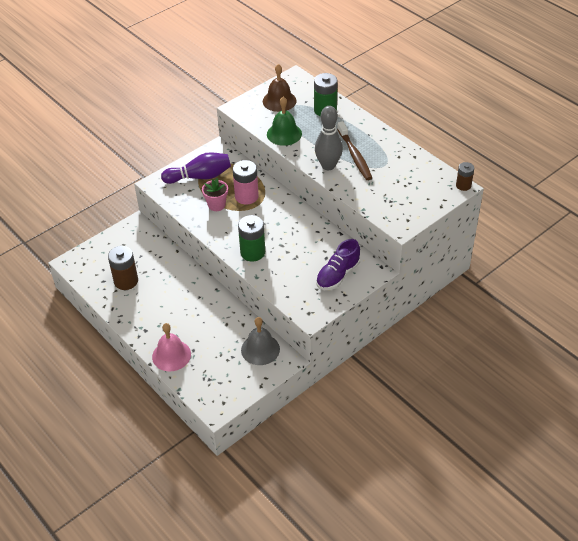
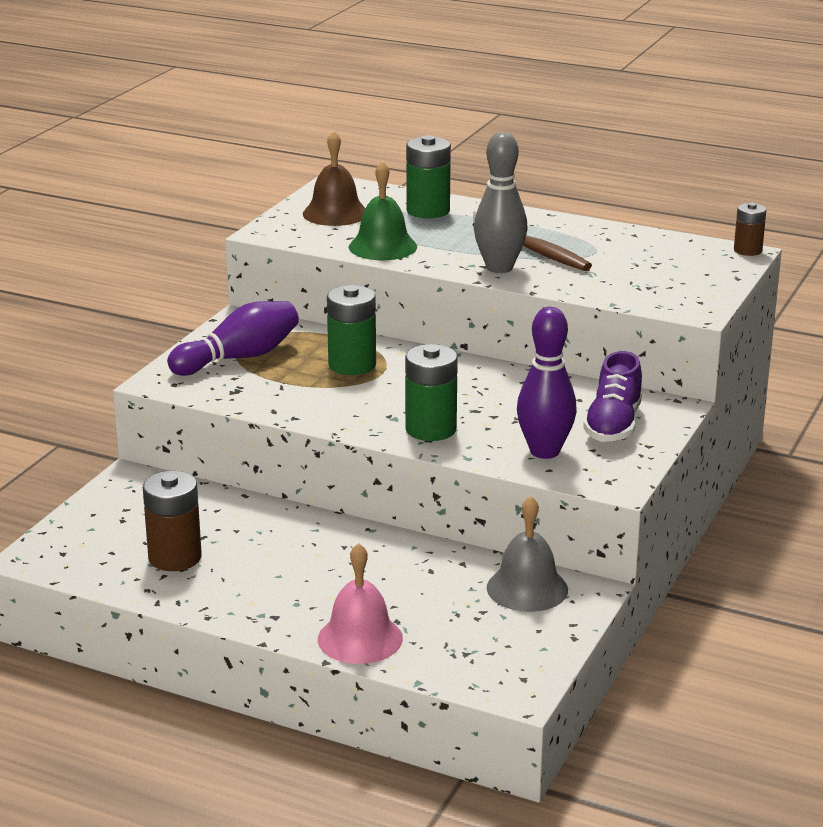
camera: 25 degrees left, 20 degrees down
(216, 205) = (305, 386): pink flower pot -> none
(246, 196) = (352, 365): pink battery -> green battery
(293, 283) = (544, 451): none -> purple bowling pin

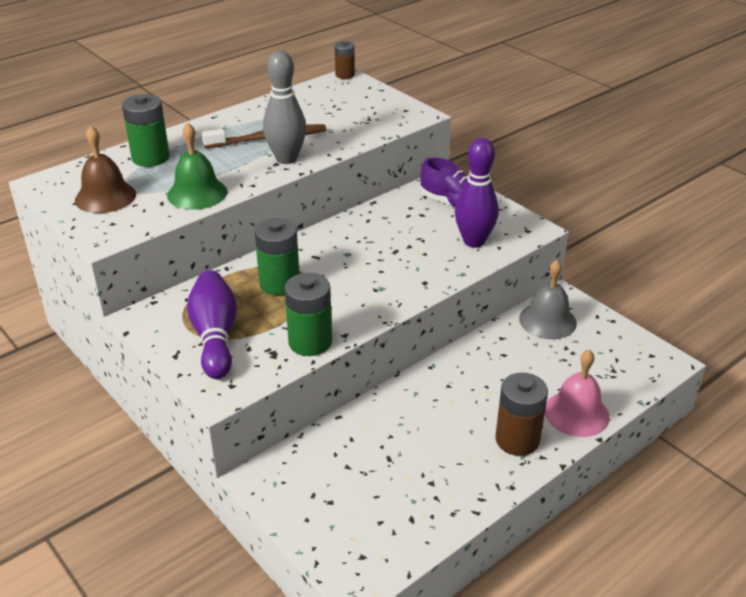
camera: 65 degrees left, 10 degrees up
(175, 557) = (412, 483): brown battery -> brown battery (517, 440)
(431, 429) = (410, 277): green battery -> green battery (310, 342)

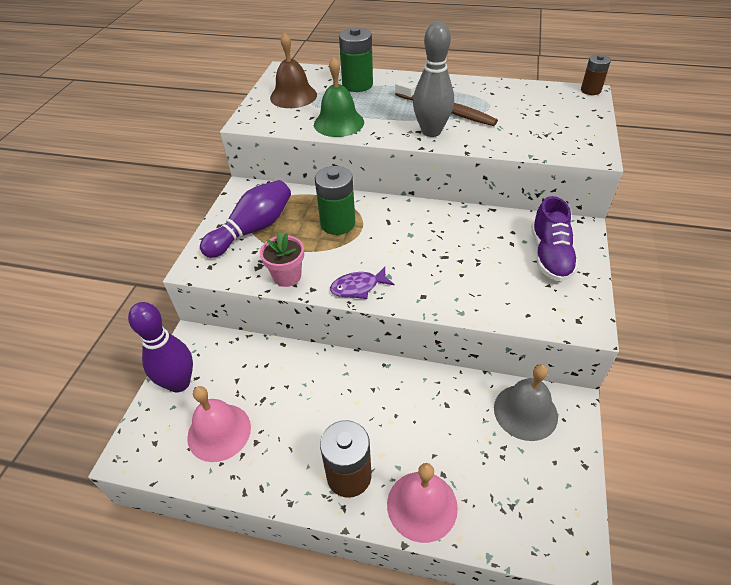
camera: 55 degrees right, 10 degrees up
(310, 342) = (287, 276): green battery -> pink flower pot
(374, 309) = (358, 287): none -> purple fish
(396, 503) = (219, 432): none -> pink bell
(474, 241) = (515, 294): purple bowling pin -> purple bowling pin (179, 383)

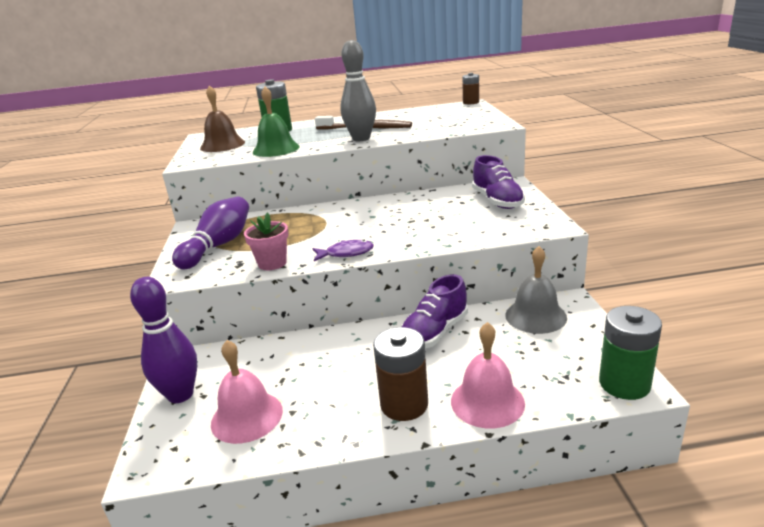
camera: 20 degrees left, 20 degrees down
(338, 223) = (301, 224): green battery -> green battery (624, 384)
(358, 287) = (346, 253): purple fish -> purple fish turned 150 degrees counterclockwise
(417, 395) = (434, 333): none -> purple shoe

